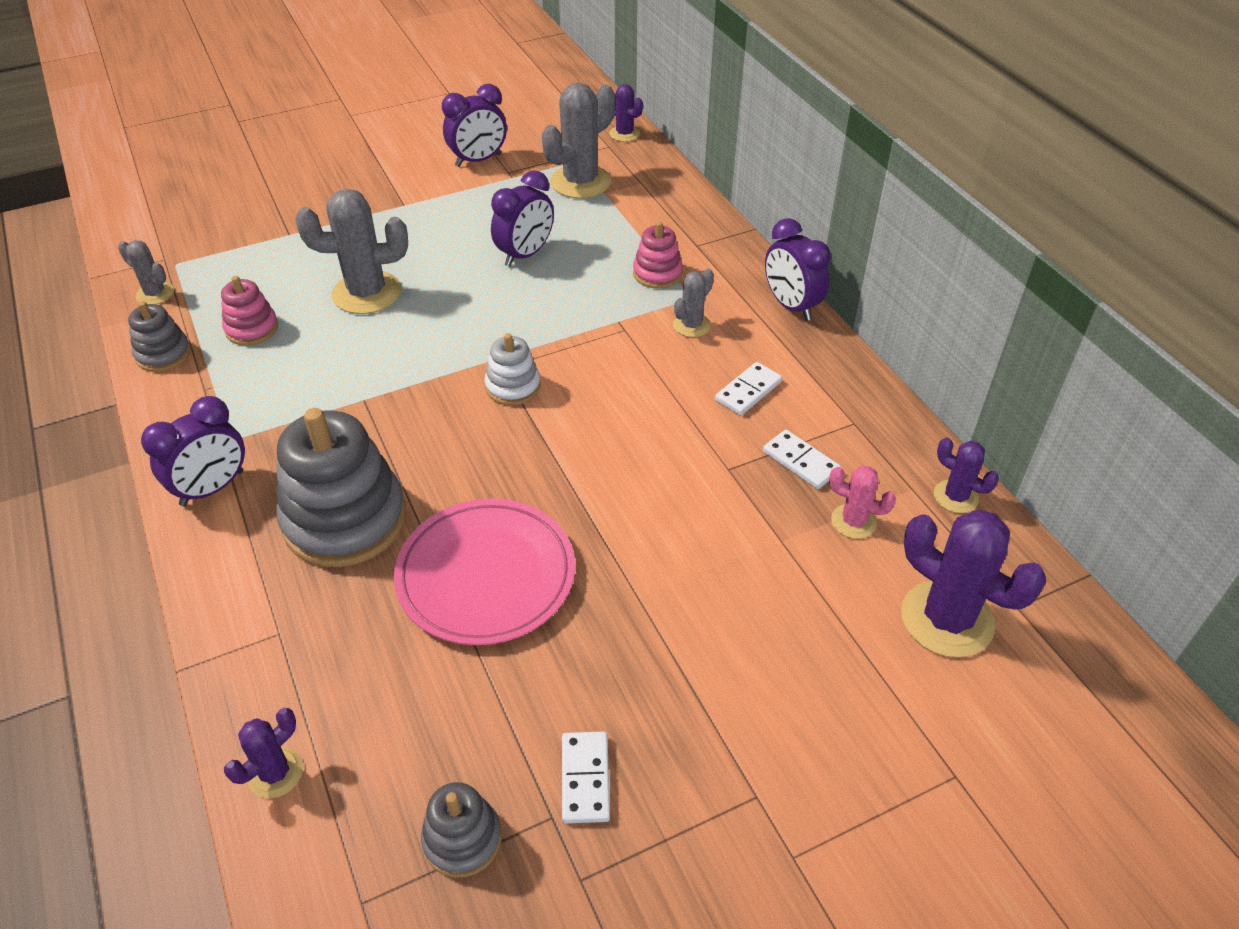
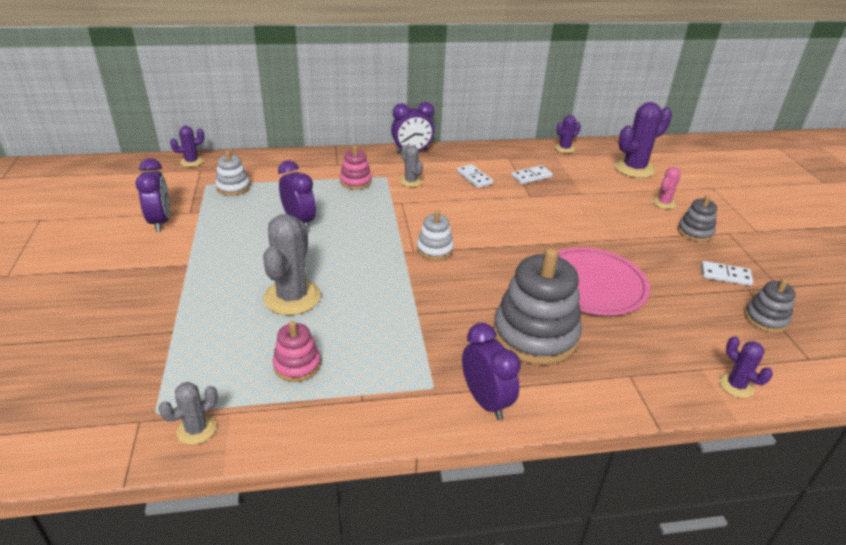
camera: 75 degrees left, 10 degrees down
(163, 354) = (298, 426): grey stacking toy -> grey stacking toy (695, 232)
(580, 182) = (233, 187): grey cactus -> white stacking toy
(853, 521) = (574, 174): pink cactus -> pink cactus (663, 203)

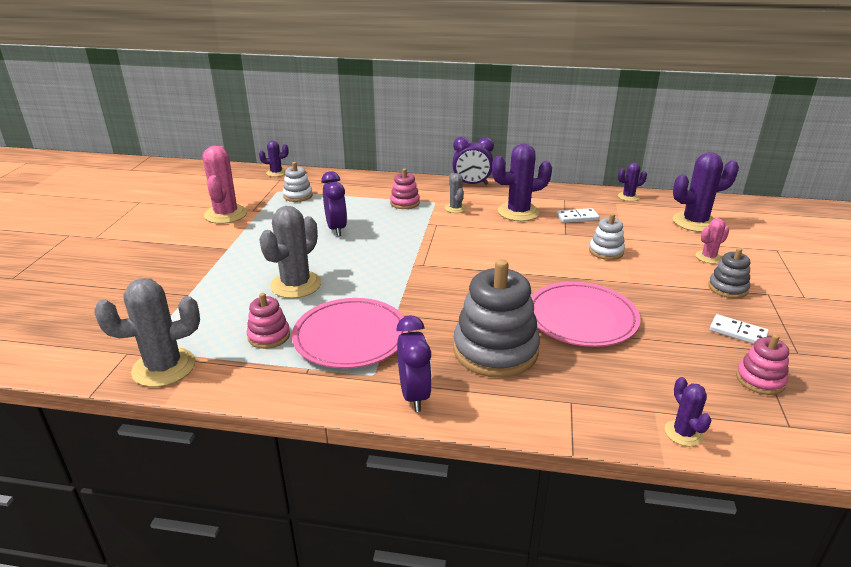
camera: 20 degrees right, 5 degrees down
(160, 222) = (226, 214): purple clock -> pink cactus
(196, 429) = (164, 367): grey cactus -> grey cactus, size x1.87
(386, 348) = (350, 337): none -> pink plate
(434, 249) = (443, 266): white stacking toy -> white stacking toy (606, 251)
(474, 178) = (518, 212): white domino -> purple cactus
(765, 319) = (760, 380): grey stacking toy -> pink stacking toy

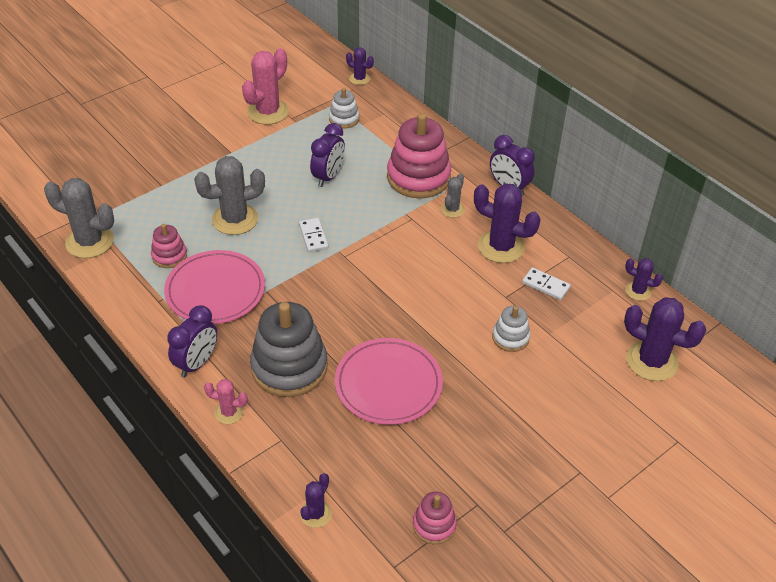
camera: 40 degrees right, 15 degrees up
(405, 203) = (418, 177): pink stacking toy -> pink stacking toy, size x1.98
(708, 257) = (593, 404): pink cactus -> pink cactus (229, 412)
(727, 288) = (553, 442): grey stacking toy -> none
(738, 332) = (487, 482): white domino -> white domino (313, 236)

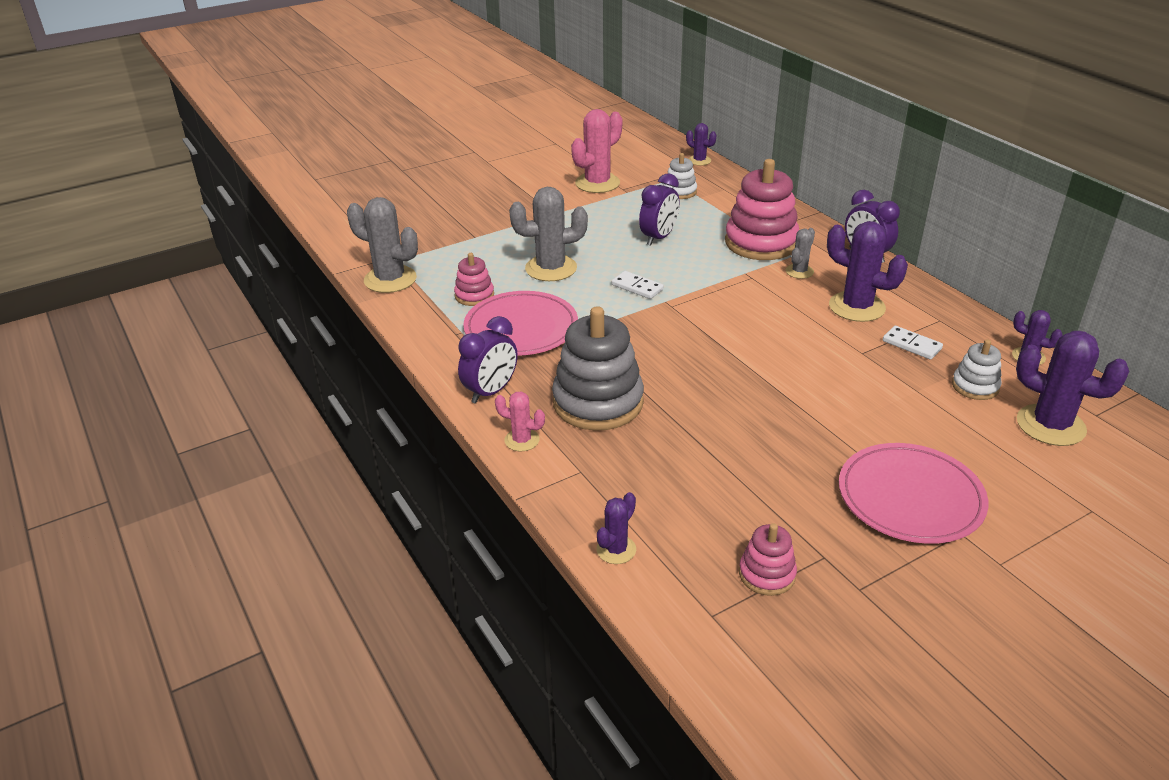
camera: 10 degrees right, 10 degrees down
(313, 236) = (637, 287): white domino -> white domino turned 45 degrees counterclockwise
(388, 384) = (715, 426): pink plate -> pink plate (910, 497)
(510, 337) = (868, 391): white stacking toy -> white stacking toy (975, 386)

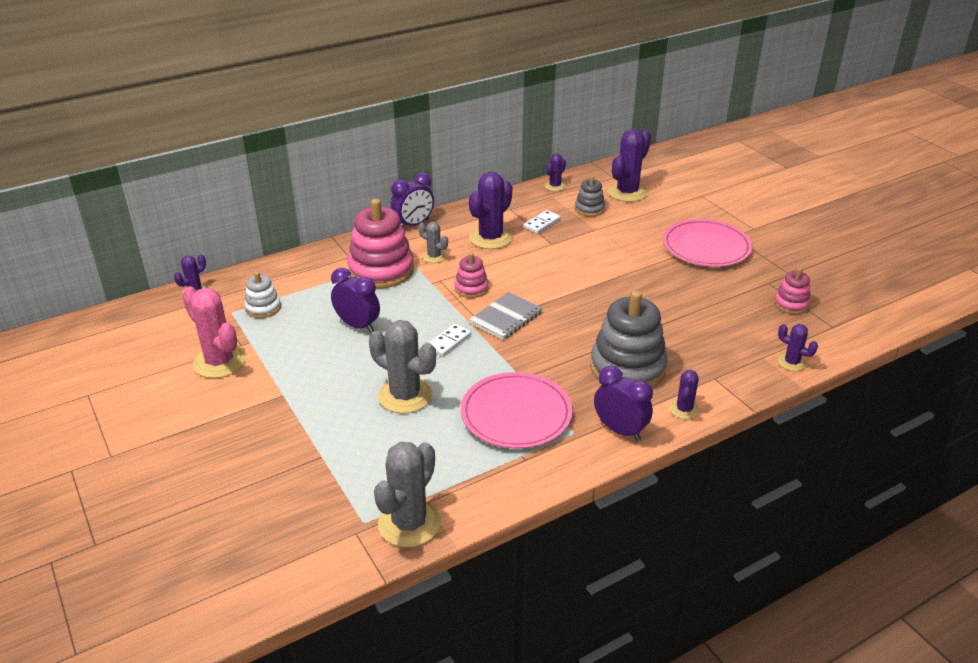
camera: 90 degrees left, 0 degrees up
(474, 295) = (453, 450): pink stacking toy -> pink stacking toy (471, 288)
(522, 440) = (684, 409): pink cactus -> purple cactus
(551, 268) = (405, 396): grey cactus -> grey cactus turned 45 degrees counterclockwise
(686, 320) = (506, 317): none -> grey notebook
(975, 386) = (589, 209): white stacking toy -> grey stacking toy

